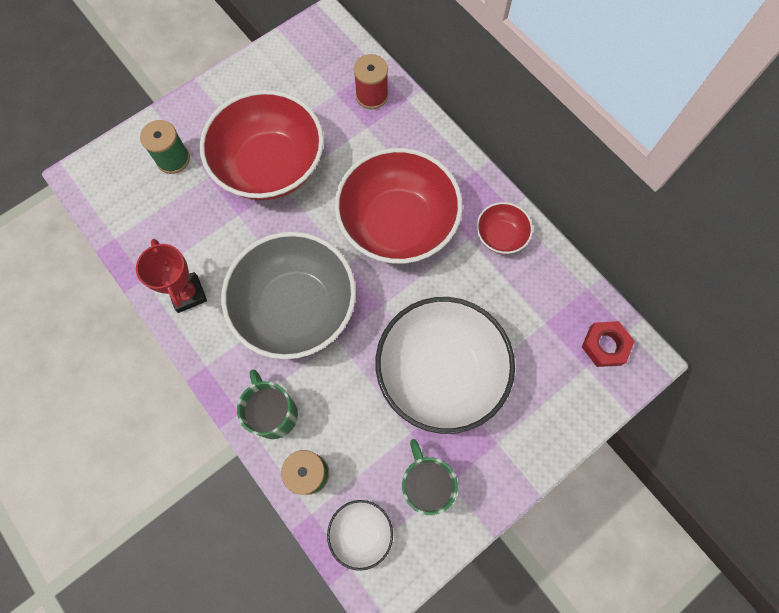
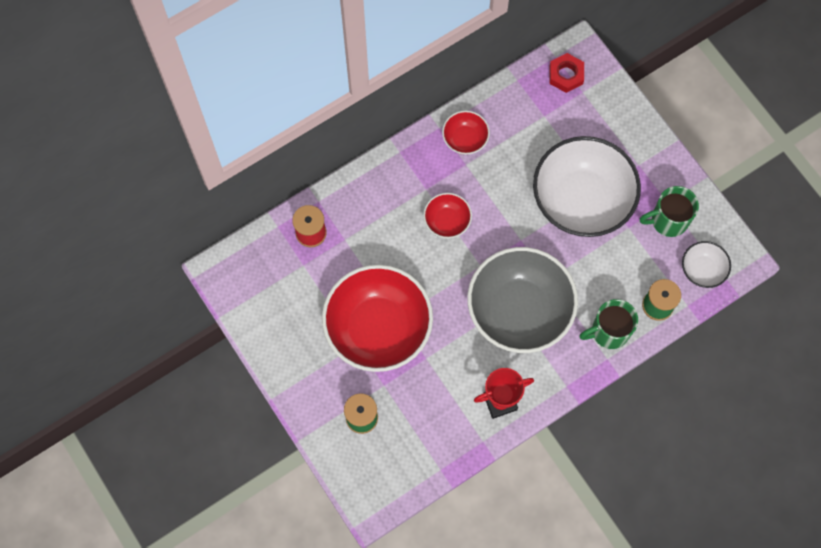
camera: 85 degrees left, 0 degrees up
(397, 224) = (447, 221): red bowl -> red bowl, size x0.46

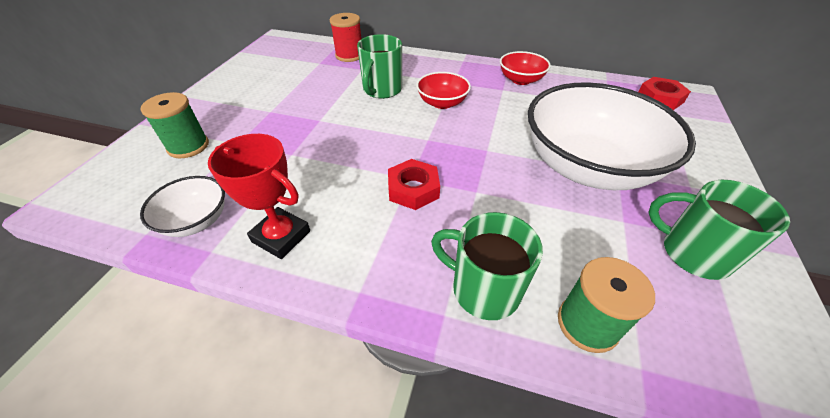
camera: 50 degrees right, 25 degrees down
(378, 328) = (297, 114): red bowl -> none
(393, 248) = (382, 90): none -> green mug
(519, 310) = (413, 189): grey bowl -> red nut
(702, 270) = (711, 346): white bowl -> white bowl (196, 221)

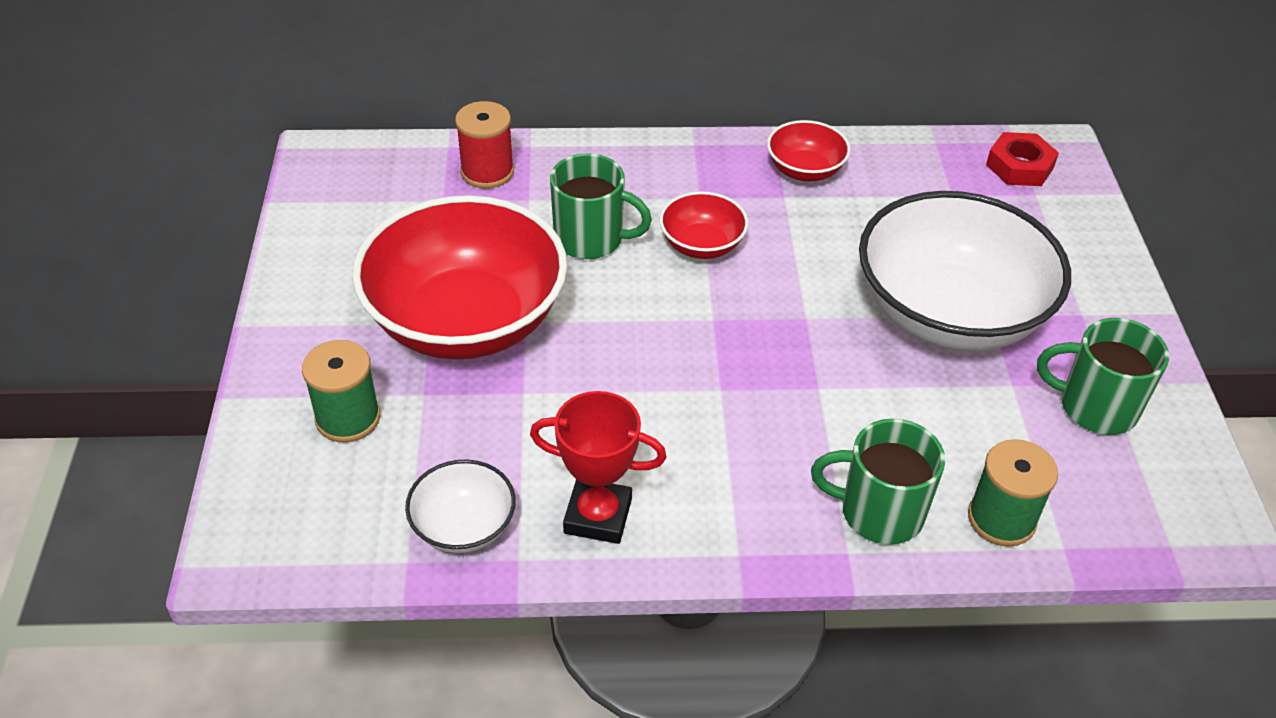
camera: 20 degrees left, 0 degrees up
(289, 114) = (466, 321): none -> red bowl
(382, 90) = (591, 239): green mug -> green mug turned 75 degrees counterclockwise
(413, 189) = (733, 405): red nut -> none

